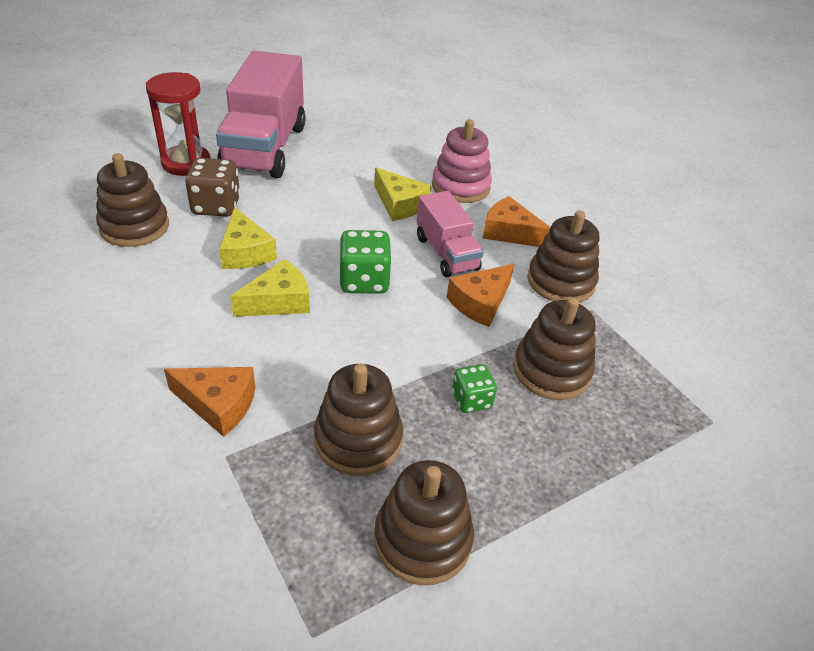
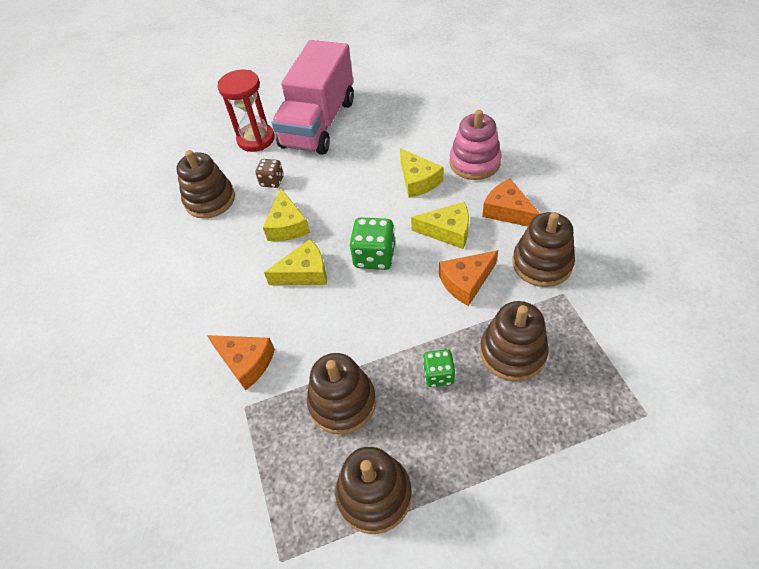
camera: 20 degrees right, 10 degrees up
(216, 206) = (272, 181): brown dice -> brown dice, size x0.62
(446, 253) = (447, 231): pink truck -> yellow cheese

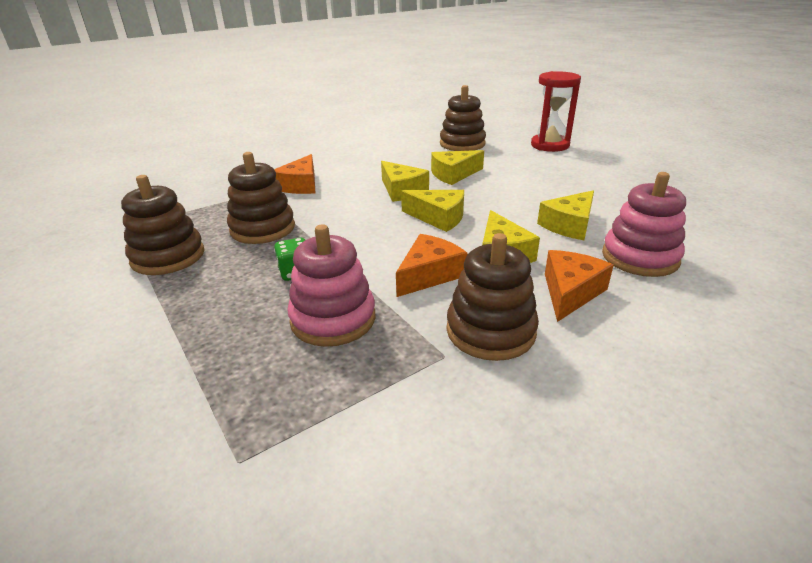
camera: 70 degrees right, 20 degrees down
(272, 181) = (503, 160): brown dice -> none
(319, 123) = (602, 165): pink truck -> none
(374, 256) = (438, 218): green dice -> yellow cheese
(466, 282) = (429, 274): orange cheese -> orange cheese turned 90 degrees clockwise
(512, 352) = (333, 319): brown stacking toy -> pink stacking toy

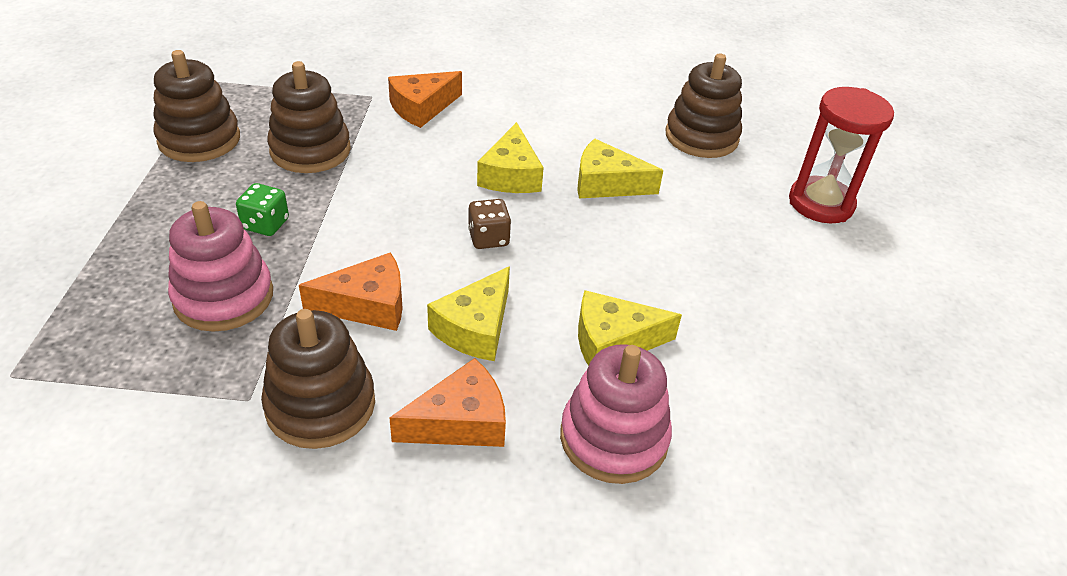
camera: 35 degrees right, 10 degrees up
(438, 218) = (488, 238): yellow cheese -> brown dice

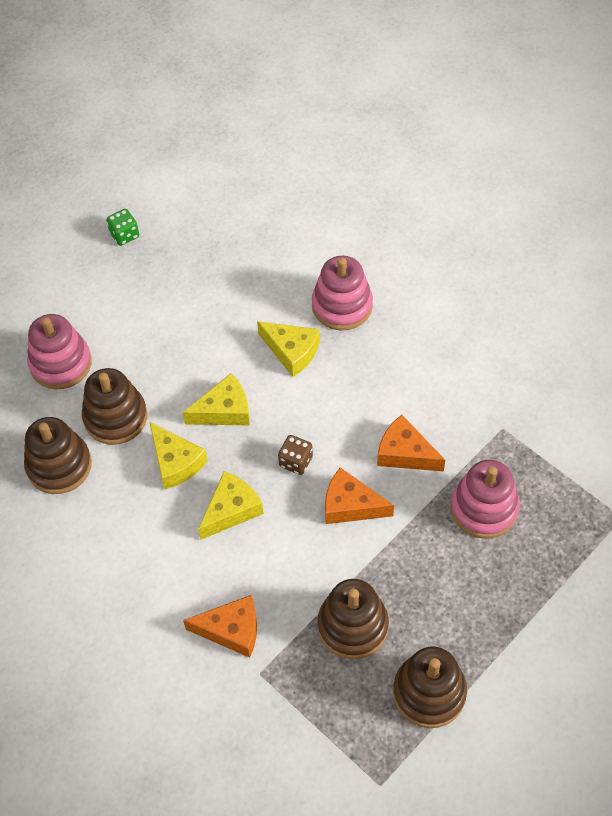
camera: 135 degrees left, 15 degrees up
(265, 224) = (428, 560): green dice -> green dice (124, 235)
(320, 405) = (468, 403): brown stacking toy -> brown stacking toy (115, 417)
(460, 421) = (406, 355): orange cheese -> orange cheese (350, 505)
(475, 328) = (357, 402): yellow cheese -> yellow cheese (224, 410)
(820, 203) = (61, 363): red hourglass -> pink stacking toy

